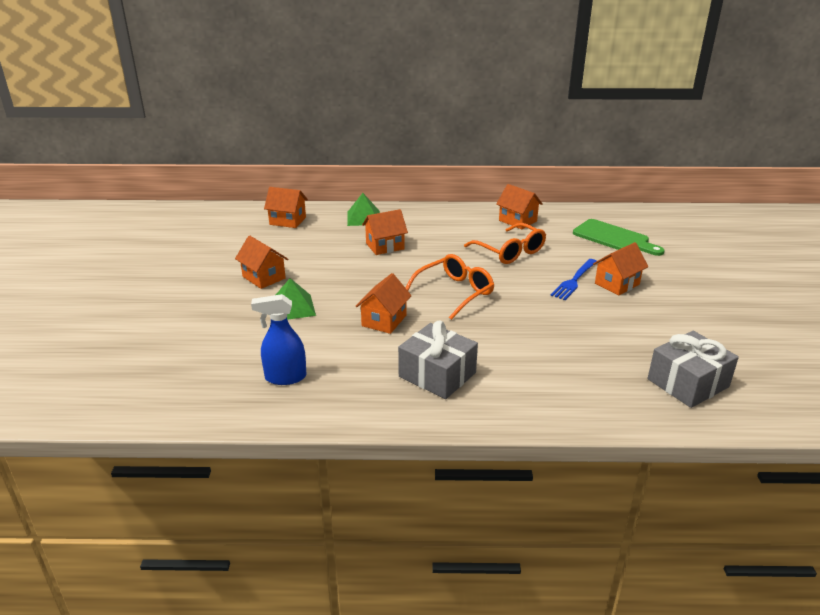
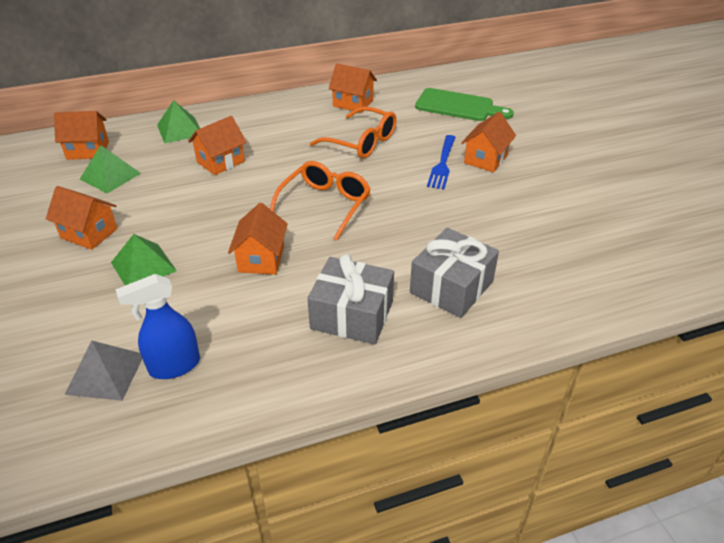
camera: 20 degrees left, 10 degrees up
(235, 371) = (105, 373): none -> grey pyramid
(296, 241) = (110, 176): none -> green pyramid
(688, 383) = (604, 259): grey gift -> grey gift (451, 287)

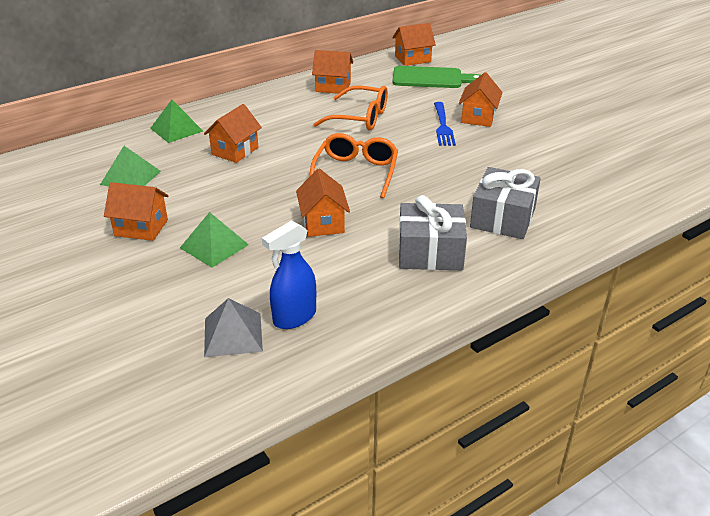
camera: 15 degrees left, 5 degrees down
(88, 150) = (92, 159): orange house -> orange house (412, 59)

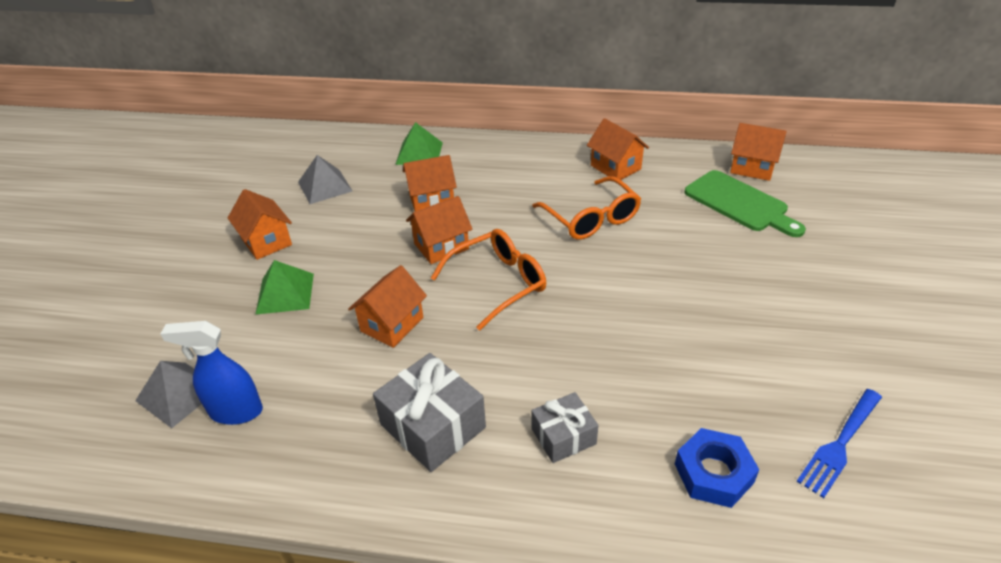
camera: 45 degrees right, 5 degrees up
(130, 177) = (325, 186): green pyramid -> grey pyramid
(442, 126) = (665, 273): blue fork -> blue fork (840, 443)
(478, 117) = (724, 284): orange house -> orange house (441, 246)
(503, 218) = (563, 436): grey gift -> grey gift, size x0.61
(587, 193) = (713, 473): none -> blue nut

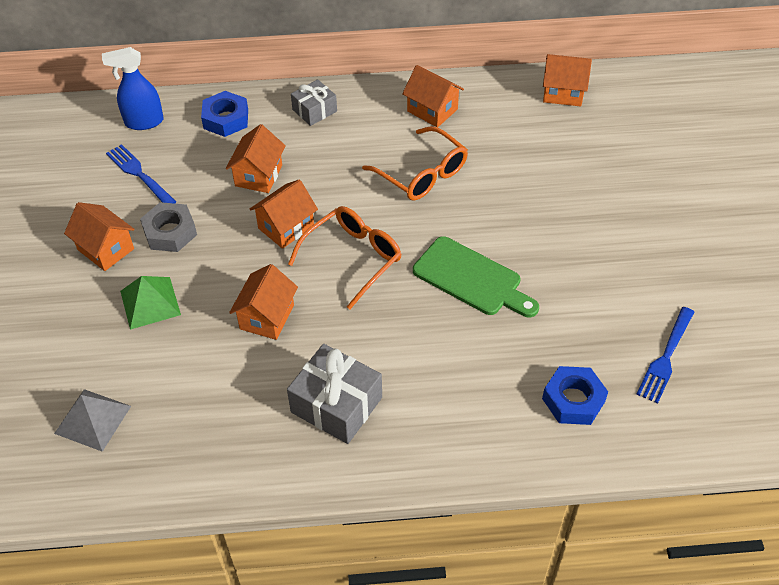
camera: 15 degrees left, 10 degrees up
(235, 411) = (155, 425): blue spray bottle -> blue spray bottle (143, 122)
(325, 186) = (140, 174): grey pyramid -> blue fork
(331, 236) = (170, 232): none -> grey nut
(419, 153) = (226, 119): green pyramid -> blue nut
(431, 200) = (258, 175): orange house -> orange house turned 45 degrees counterclockwise
(563, 436) = (448, 393): grey gift -> grey gift (314, 110)
(739, 203) = (556, 136): green cutting board -> green cutting board (471, 278)

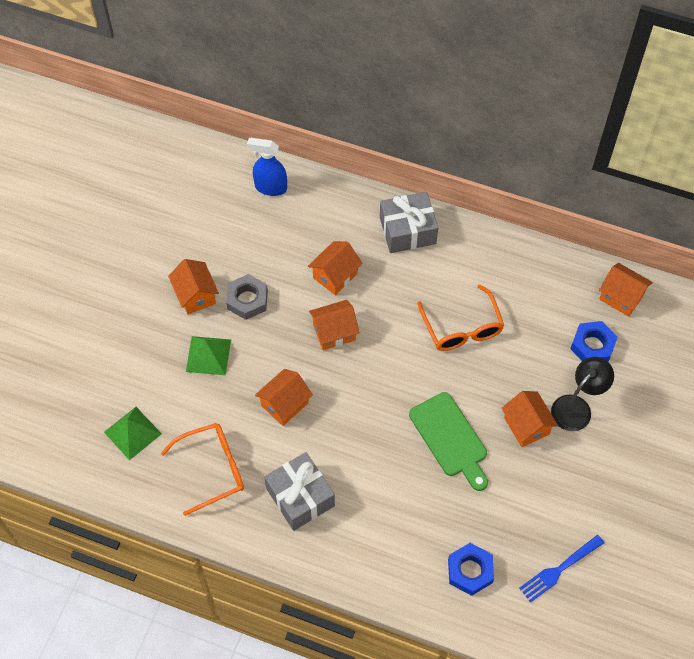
camera: 25 degrees right, 10 degrees up
(93, 419) = (132, 433): grey pyramid -> green pyramid
(140, 174) = (247, 237): blue fork -> none
(226, 119) = (334, 210): blue nut -> blue nut (592, 346)
(314, 110) = (407, 230): grey gift -> grey gift, size x1.63
(353, 258) = (370, 381): orange glasses -> orange glasses (213, 469)
(432, 110) = (502, 269): orange house -> orange house (526, 426)
(583, 200) = (576, 407): none -> black lamp

